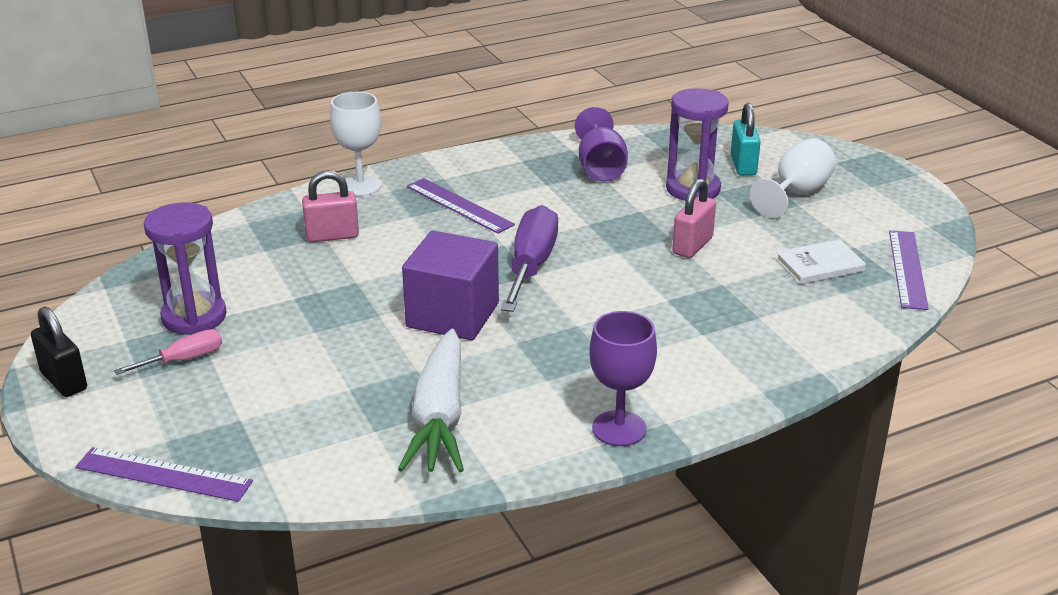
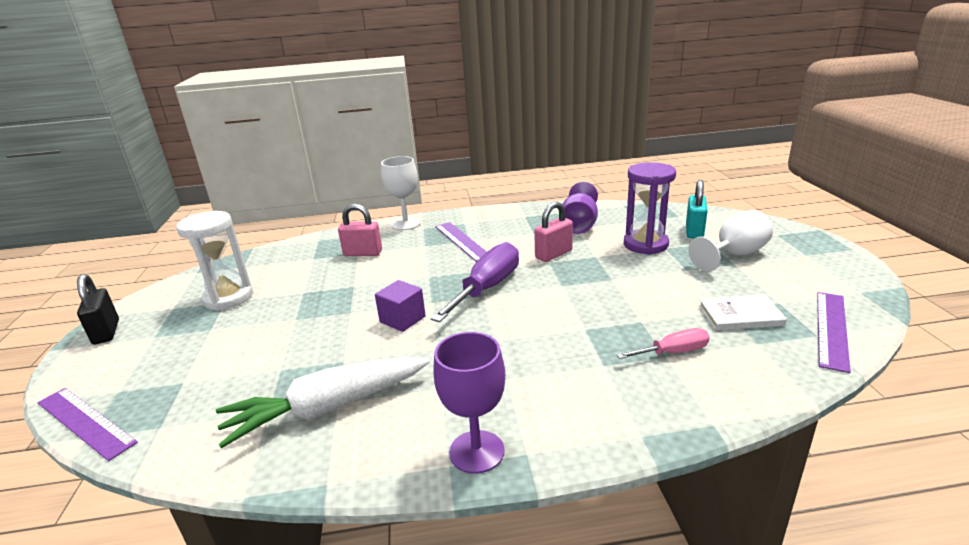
camera: 20 degrees right, 5 degrees down
(184, 359) = (192, 327): pink screwdriver -> pink screwdriver (673, 352)
(194, 317) = (228, 298): purple hourglass -> white hourglass
(439, 417) = (327, 408): white carrot -> white carrot turned 45 degrees clockwise
(453, 315) = (402, 319): purple cube -> purple cube, size x0.56
(692, 246) = (627, 286): pink padlock -> pink padlock (553, 254)

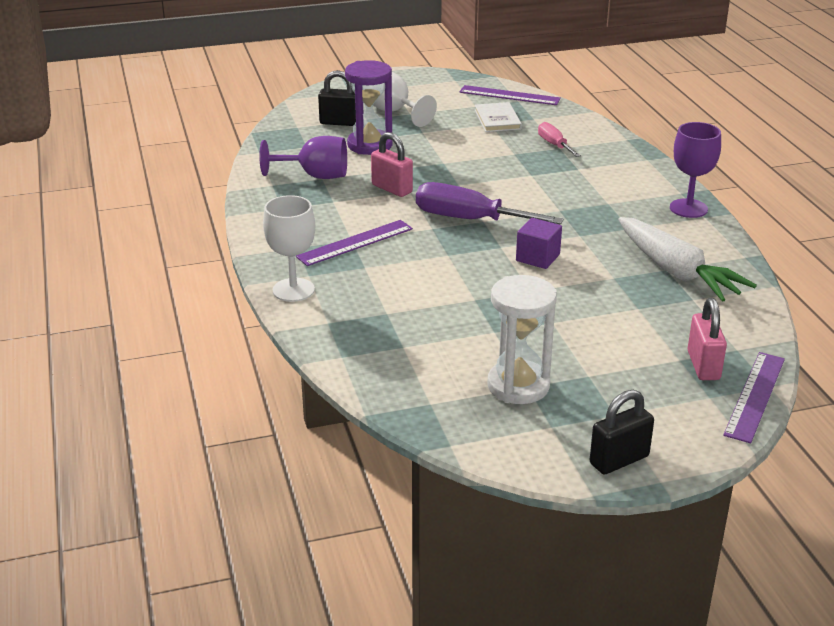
camera: 100 degrees left, 5 degrees up
(363, 253) = (388, 308): pink padlock -> pink padlock (703, 365)
(694, 231) = (339, 122): turquoise padlock -> black padlock

